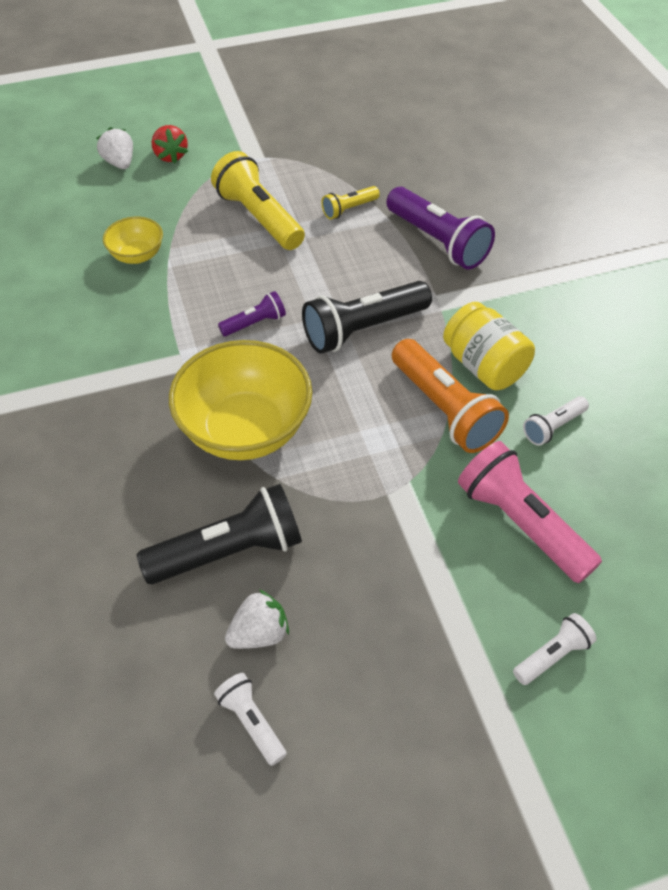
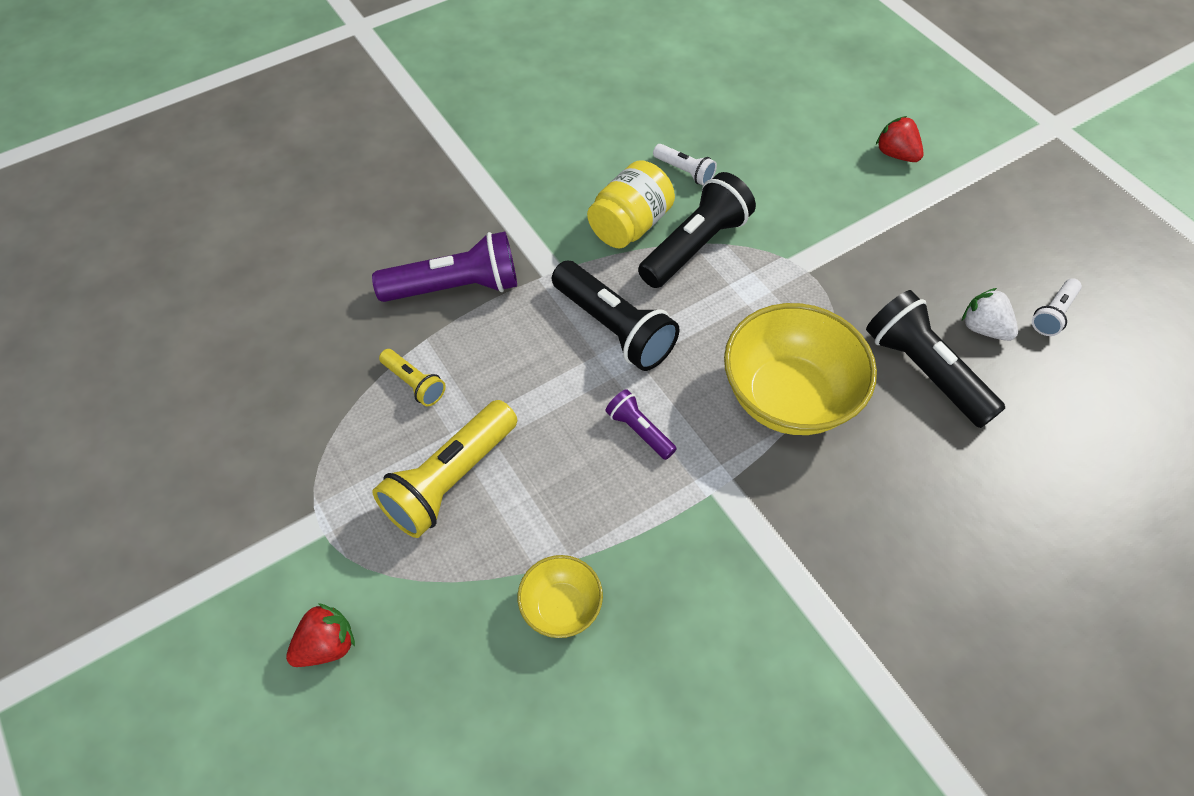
camera: 105 degrees left, 5 degrees up
(120, 163) = (355, 720): white strawberry -> none
(438, 241) = (456, 287): purple flashlight -> purple flashlight turned 45 degrees clockwise
(445, 409) = (695, 246): orange flashlight -> black flashlight
(521, 523) = (793, 182): pink flashlight -> none
(552, 655) = (896, 154): white flashlight -> red strawberry

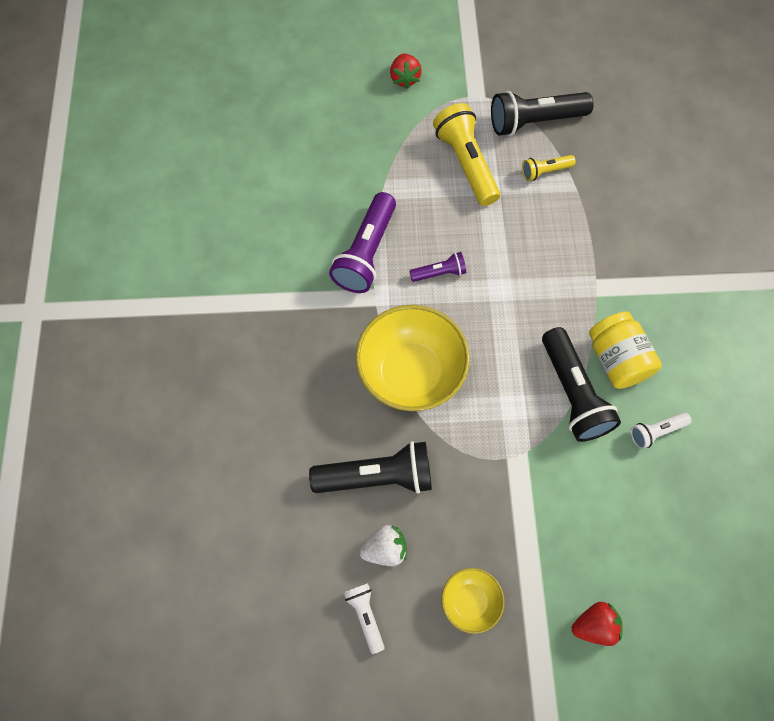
camera: 120 degrees right, 10 degrees up
(456, 287) = (613, 224): purple flashlight -> purple flashlight (366, 253)
(561, 607) = (357, 181): yellow bowl -> yellow bowl (470, 602)
(614, 328) = (526, 300): black flashlight -> black flashlight (534, 122)

